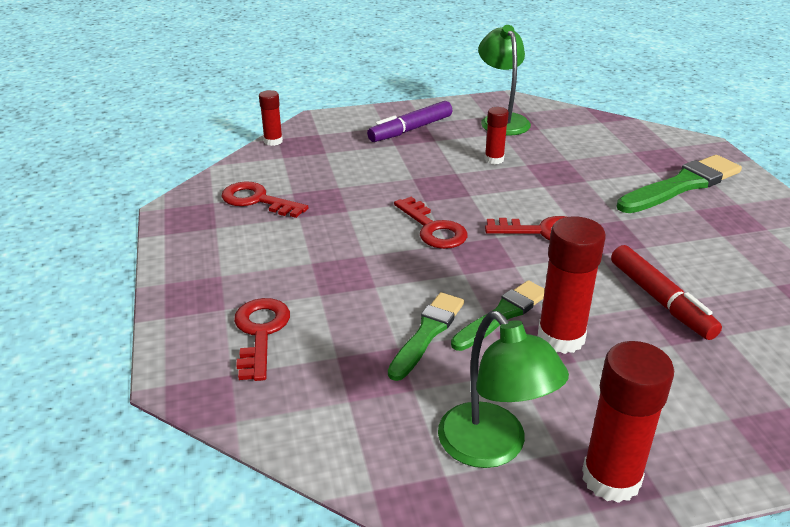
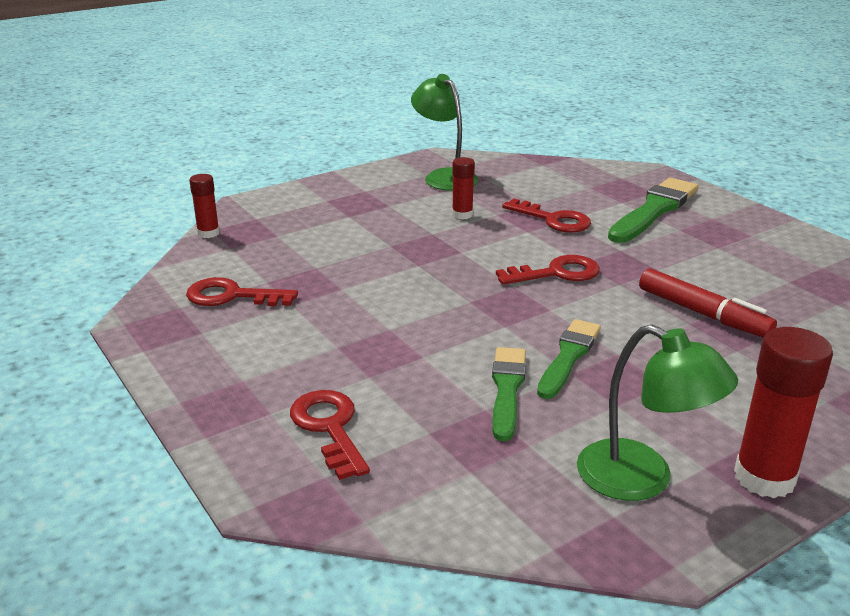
camera: 20 degrees left, 5 degrees down
(410, 130) = (356, 199): purple marker -> none
(433, 229) = (445, 290): red key -> red key (553, 220)
(561, 337) = (637, 365): red glue stick -> none

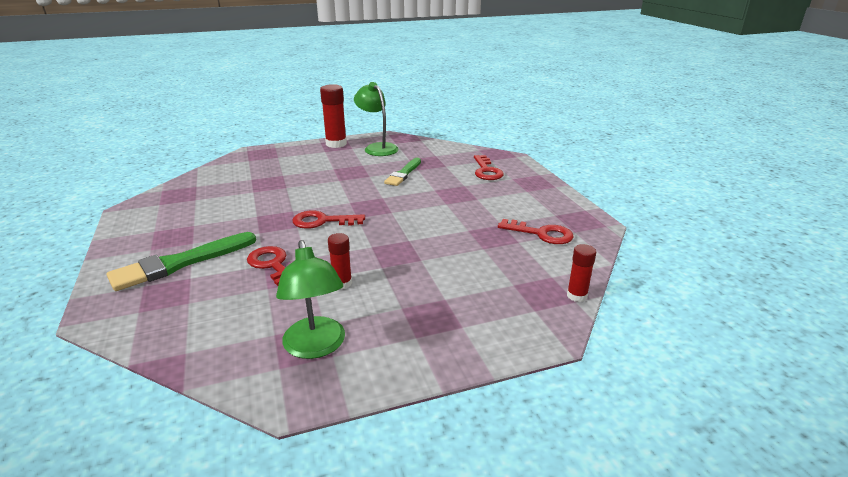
camera: 165 degrees left, 0 degrees up
(568, 356) = (364, 181): green brush -> none
(703, 314) = (272, 190): red marker -> none

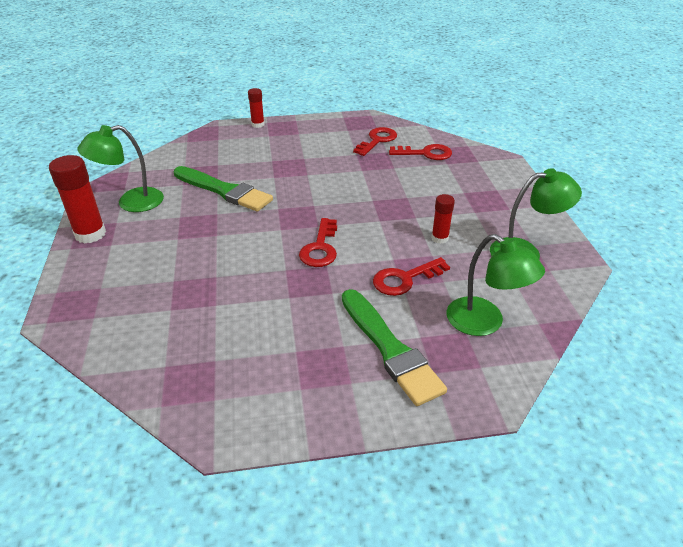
camera: 80 degrees left, 10 degrees up
(196, 314) = (484, 323): none -> green lamp
(403, 174) = (224, 191): green brush -> green brush, size x1.54
(486, 171) = (245, 145): red key -> red key (425, 153)
(577, 296) = (462, 144): red glue stick -> red glue stick (258, 124)

